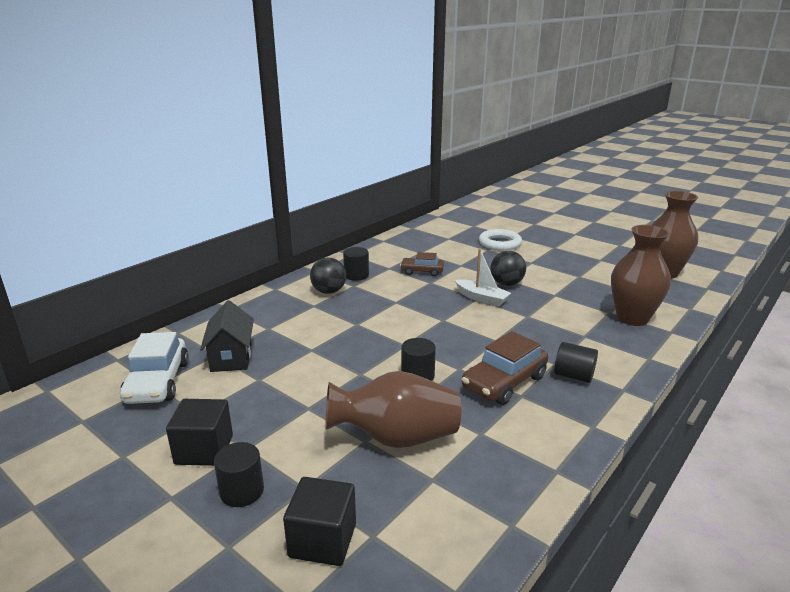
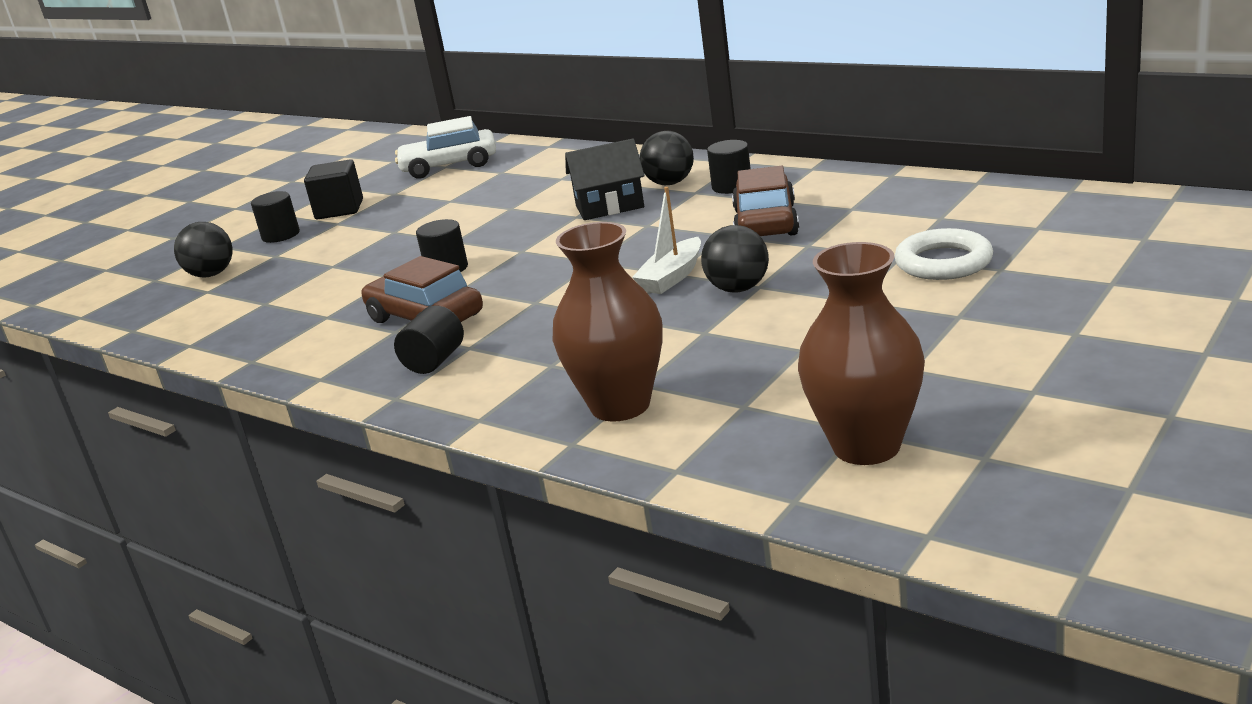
camera: 90 degrees right, 0 degrees up
(231, 357) = (495, 179): black house -> black house (609, 206)
(323, 540) = (211, 274): black cube -> black ball
(396, 438) = (332, 278): brown vase -> none
(422, 271) = (765, 222): brown car -> brown car, size x1.63

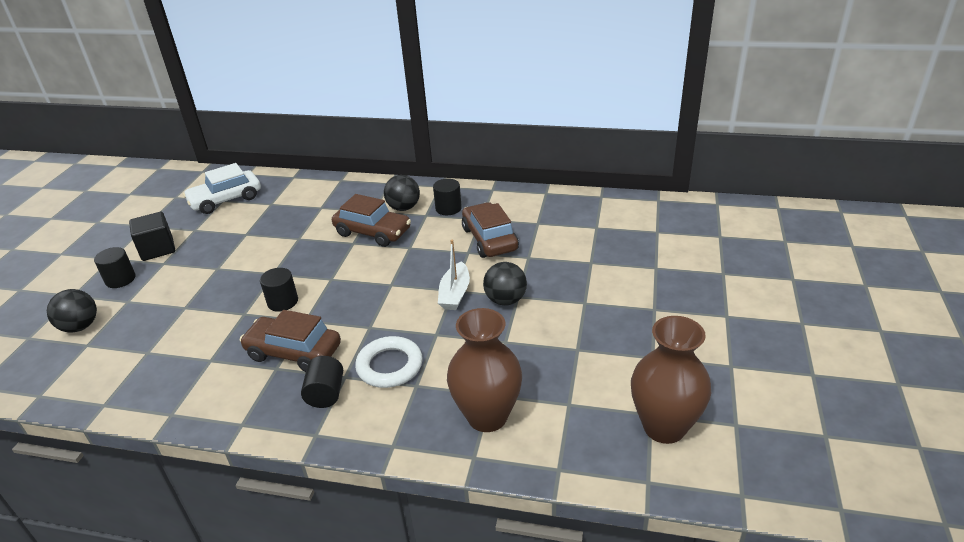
camera: 25 degrees left, 10 degrees up
(609, 206) = (373, 232): black house -> brown car
(943, 262) = (620, 265): white ring -> white ring (389, 366)

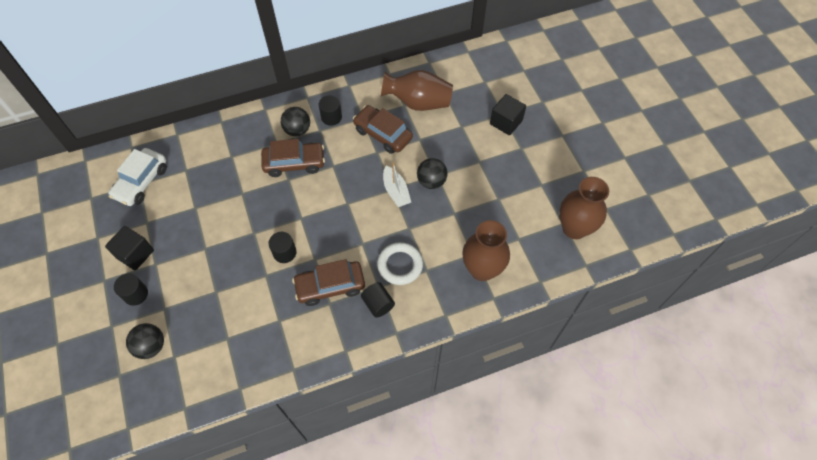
camera: 35 degrees left, 25 degrees up
(556, 225) = (418, 103): none -> brown vase
(653, 277) = (506, 122): none -> black cube

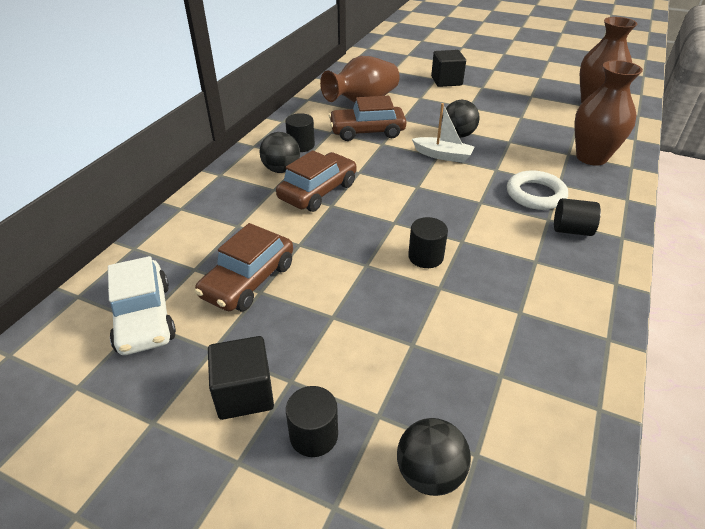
camera: 45 degrees left, 20 degrees down
(330, 286) = (512, 249): brown car -> brown car (248, 280)

